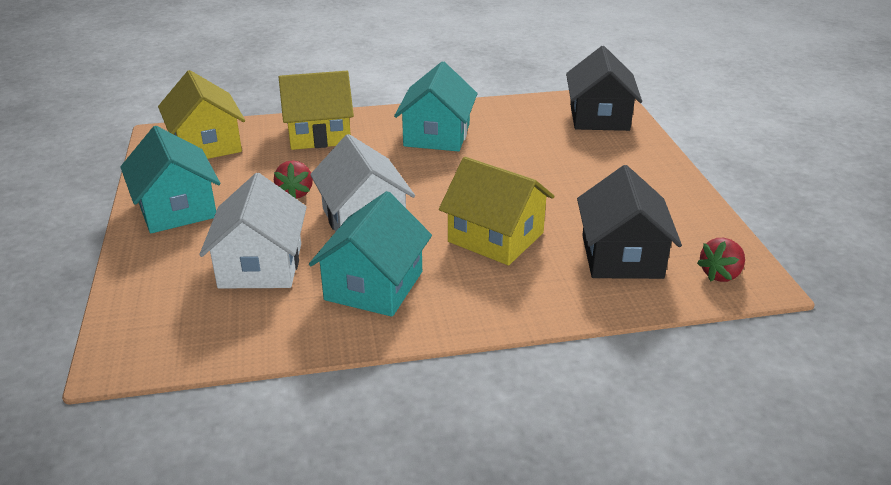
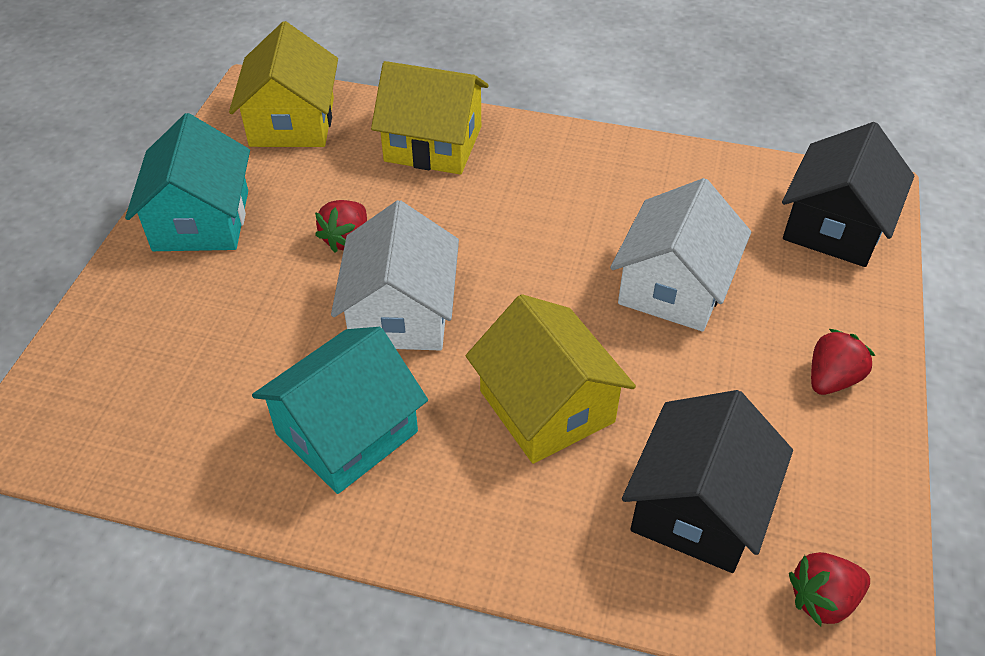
camera: 25 degrees right, 15 degrees up
(260, 265) = (239, 348): white house -> white house (674, 286)
(437, 135) = (581, 192): turquoise house -> none
(650, 181) = (831, 379): none -> red strawberry

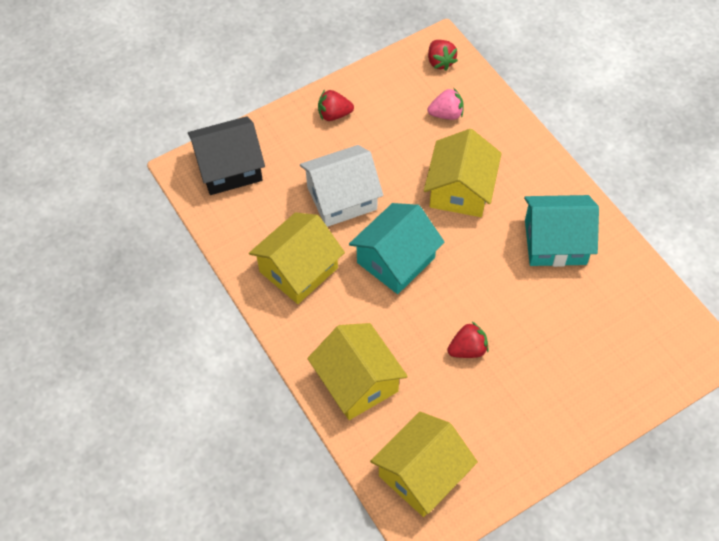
camera: 135 degrees left, 10 degrees up
(201, 220) = (536, 429): turquoise house -> turquoise house (396, 260)
(401, 313) = (480, 282): white house -> none
(616, 188) = (298, 269): none -> yellow house
(698, 507) = (446, 114): black house -> pink strawberry
(823, 599) = (440, 62): red strawberry -> red strawberry turned 45 degrees clockwise

